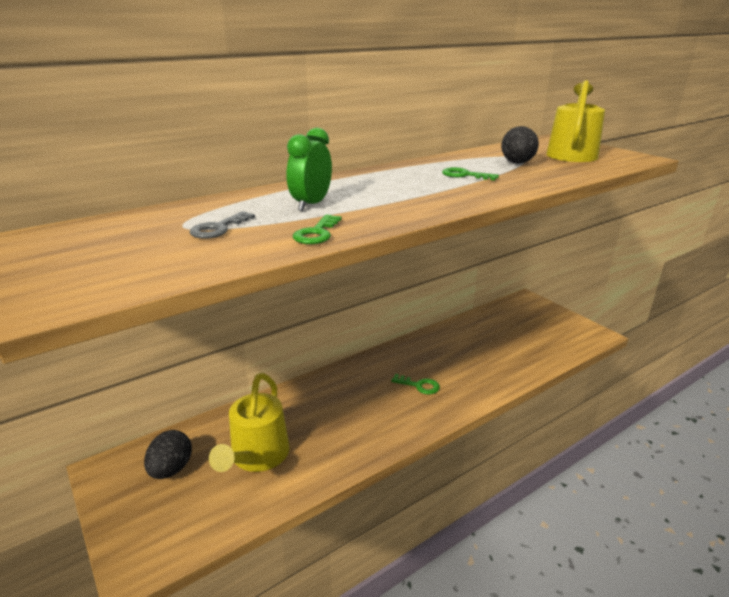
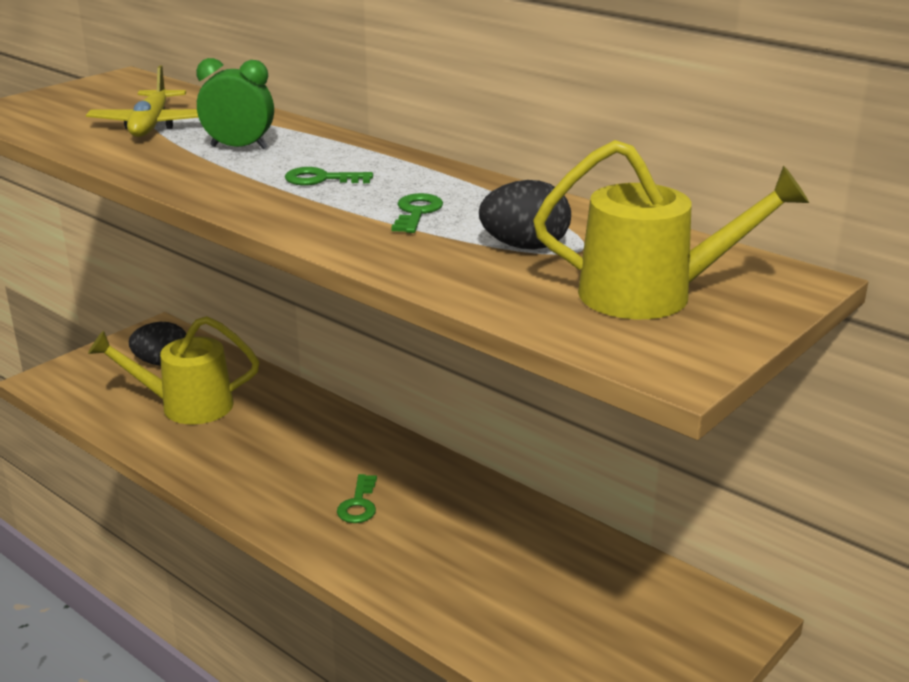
camera: 75 degrees right, 0 degrees up
(218, 228) = (151, 125): grey key -> yellow plane
(317, 233) = (140, 161): green key -> green key (321, 179)

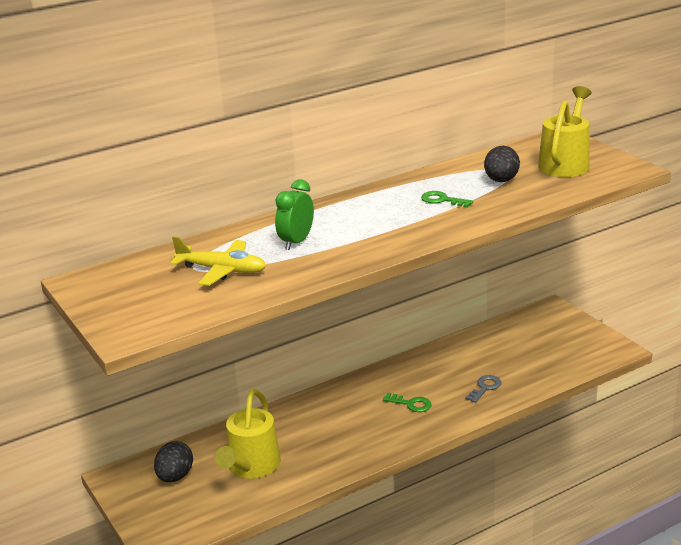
camera: 70 degrees left, 0 degrees up
(321, 179) = (374, 220): green key -> none
(429, 572) = (485, 388): none -> grey key

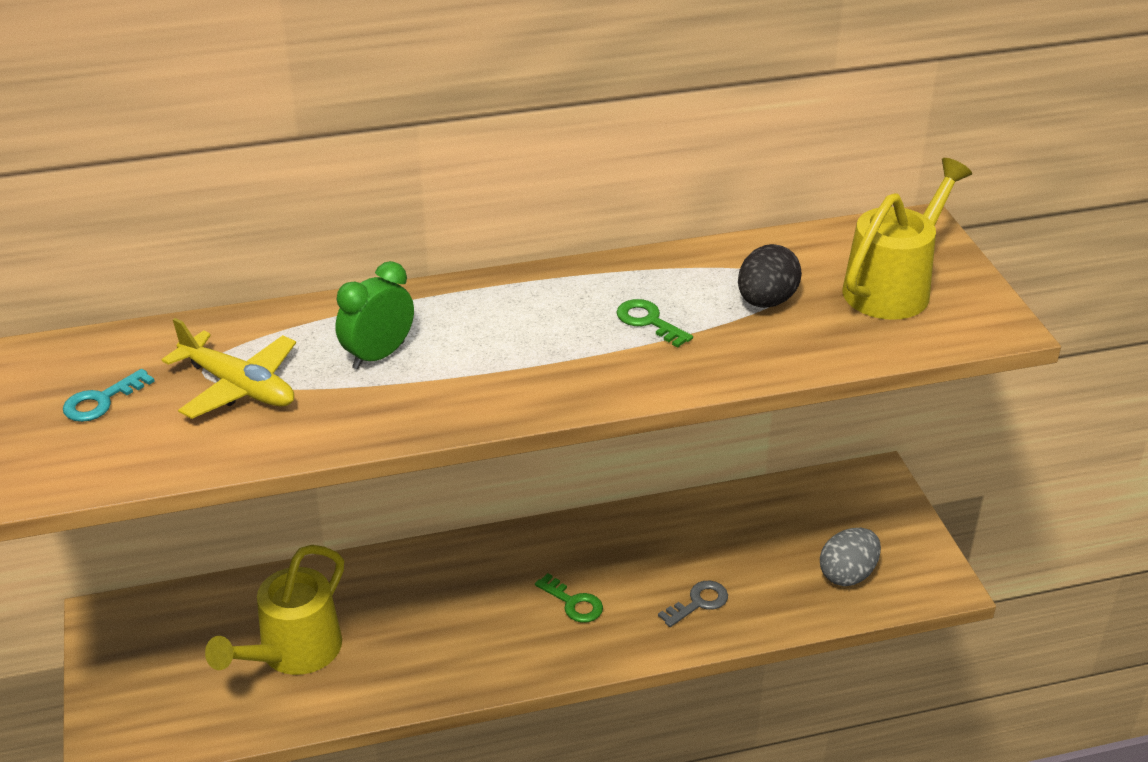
camera: 15 degrees right, 10 degrees up
(141, 292) = (102, 401): none -> turquoise key
(175, 477) = (183, 640): black egg -> none
(562, 356) = (847, 574): none -> grey egg

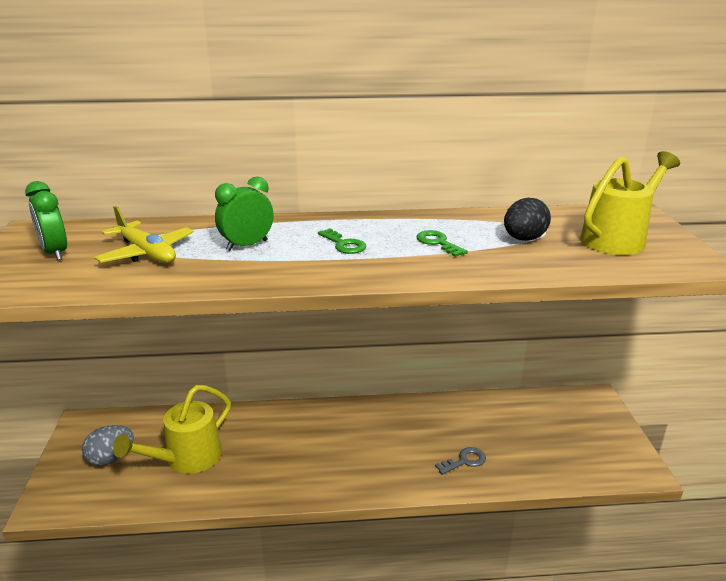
camera: 10 degrees right, 10 degrees down
(102, 401) = (55, 253): turquoise key -> green clock
(573, 603) = (379, 450): green key -> green key (344, 244)
(847, 574) = (572, 455): grey egg -> grey egg (111, 458)

